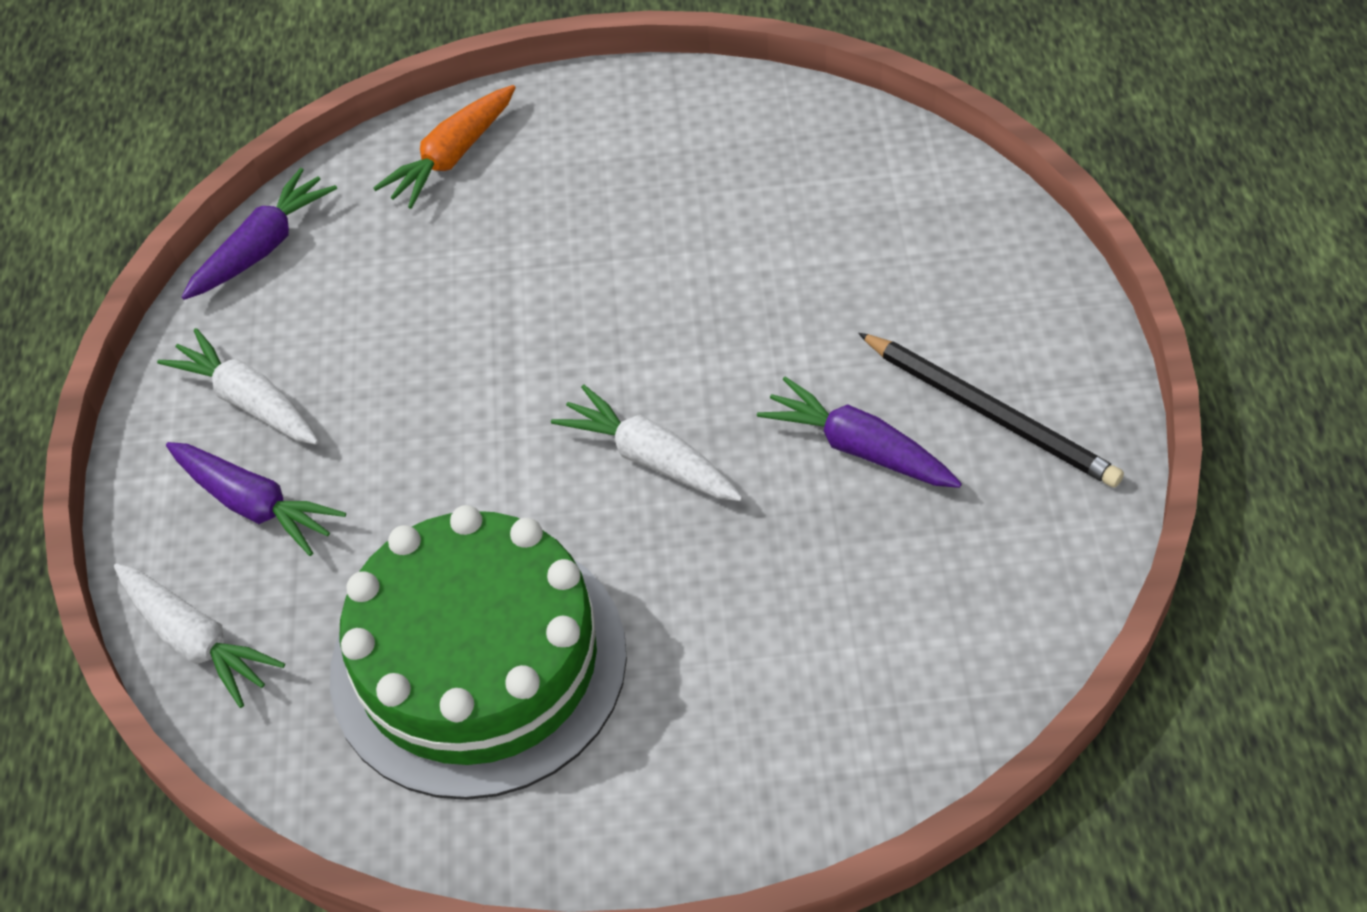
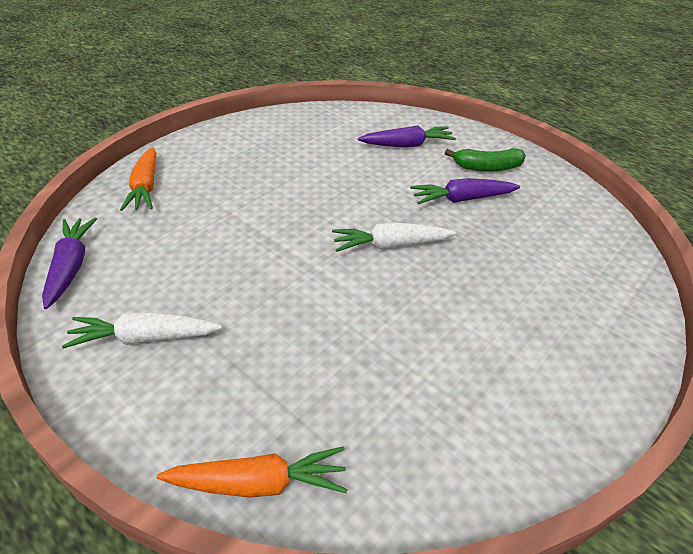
camera: 50 degrees left, 10 degrees down
(196, 641) = (259, 483): white carrot -> orange carrot
(255, 505) = (211, 384): purple carrot -> purple carrot (407, 145)
(478, 663) = (431, 373): green cake -> none
(990, 413) = (487, 167): black pencil -> green banana

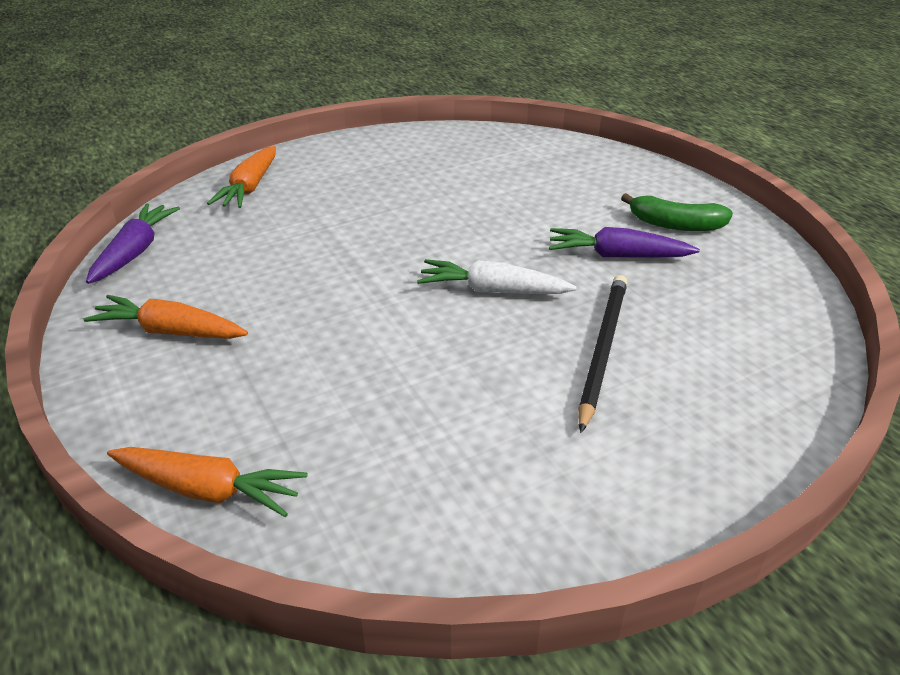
camera: 20 degrees right, 5 degrees down
(144, 338) = (169, 331): white carrot -> orange carrot
(407, 145) = (583, 185): purple carrot -> none
(493, 278) = (602, 349): none -> black pencil

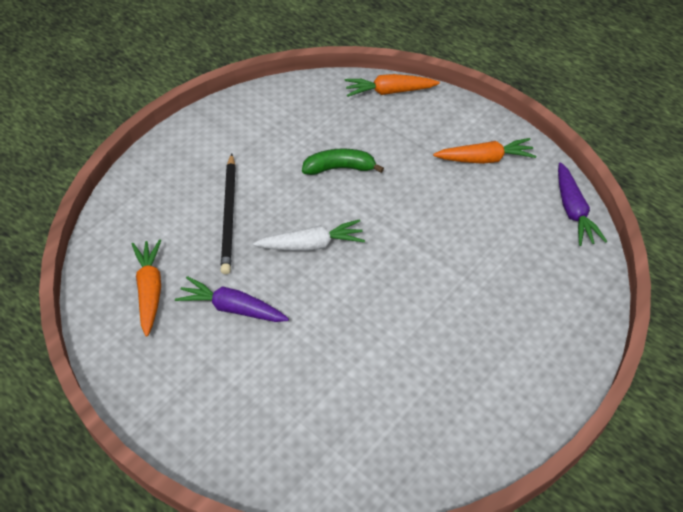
camera: 160 degrees right, 15 degrees up
(249, 188) = (565, 307): orange carrot -> orange carrot (150, 290)
(616, 256) = (232, 308): purple carrot -> purple carrot turned 150 degrees counterclockwise
(675, 225) = (187, 365): green banana -> green banana (340, 168)

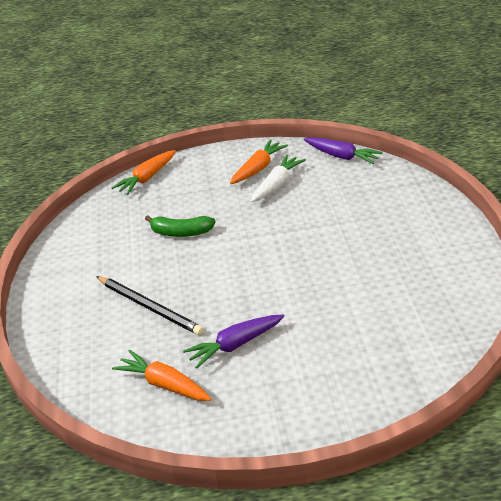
camera: 45 degrees left, 15 degrees down
(312, 244) = (229, 278): white carrot -> white carrot (277, 184)
(340, 168) = (181, 232): green banana -> green banana turned 120 degrees counterclockwise

